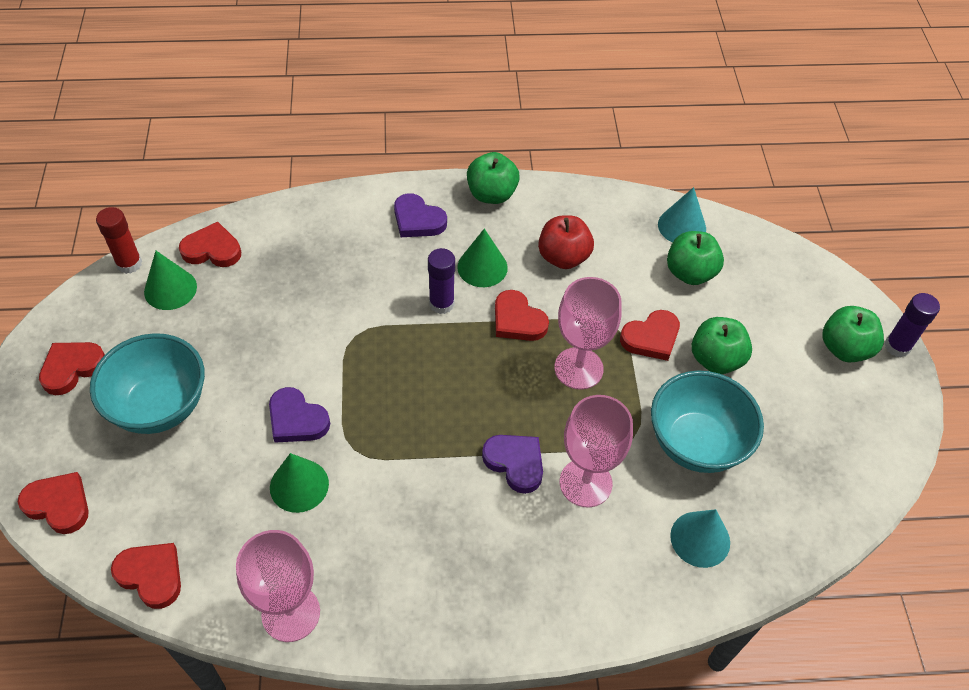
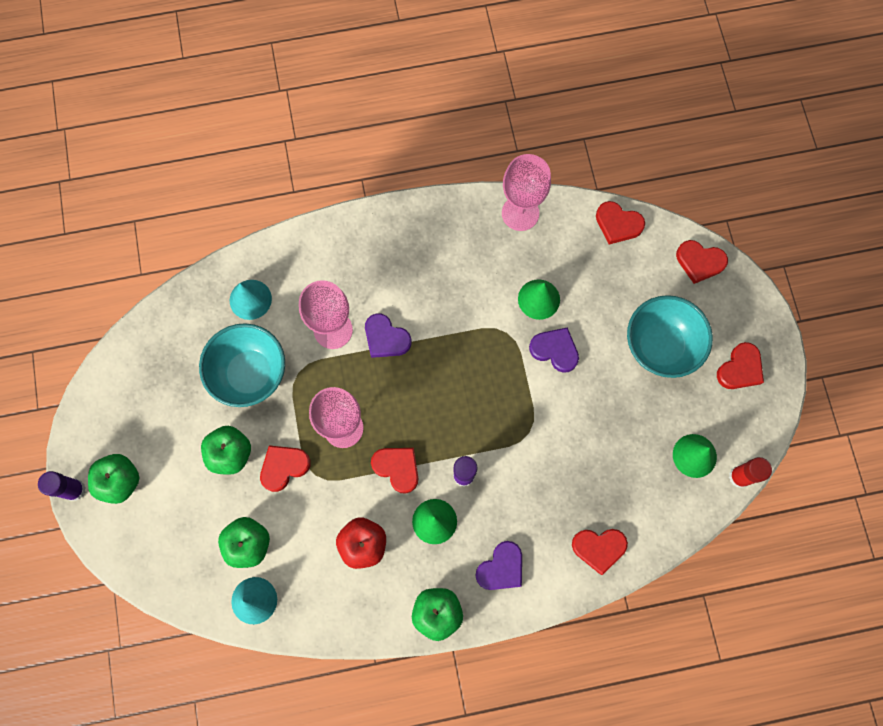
camera: 175 degrees right, 20 degrees up
(212, 249) = (675, 503): red heart -> red heart (599, 548)
(418, 220) = (501, 568): purple heart -> purple heart turned 105 degrees clockwise

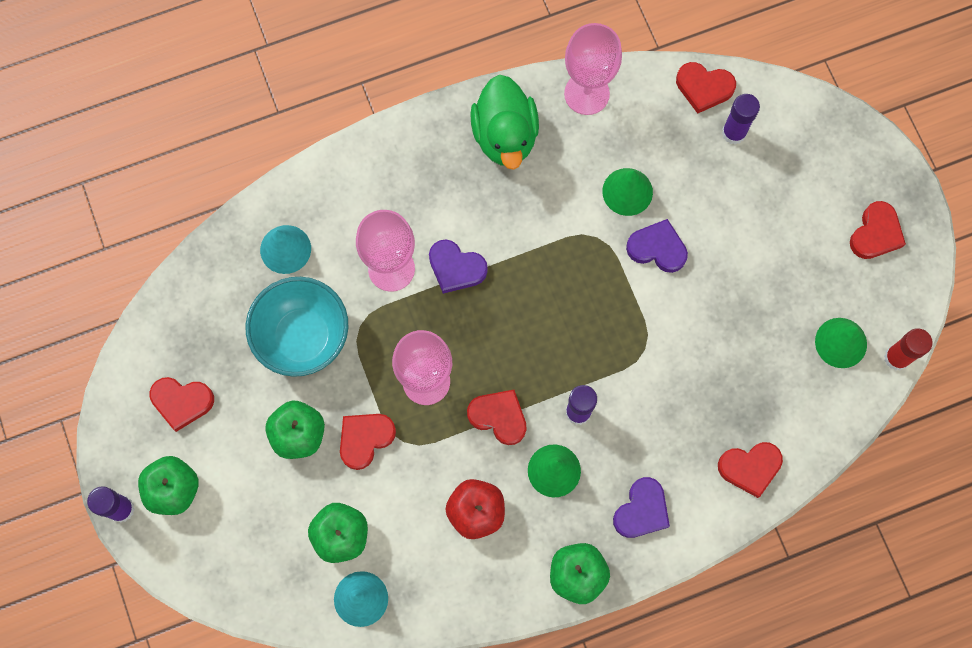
camera: 10 degrees left, 0 degrees up
(446, 237) = (505, 136): none -> green duck
(636, 265) = (734, 133): none -> purple glue stick
(660, 346) = (779, 223): turquoise bowl -> none
(699, 262) = (807, 117): red heart -> red heart (182, 402)

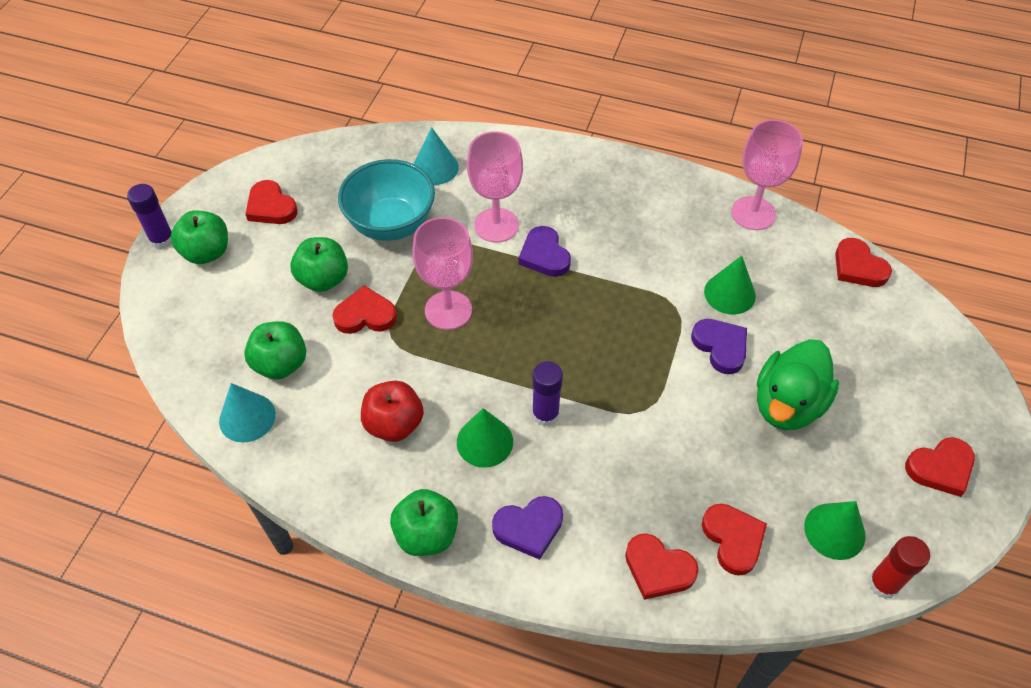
camera: 40 degrees right, 20 degrees down
(499, 417) = (478, 372): red heart -> red heart (733, 539)
(505, 136) = (662, 200): green duck -> green duck (787, 404)
(734, 133) = (860, 311): purple glue stick -> none

